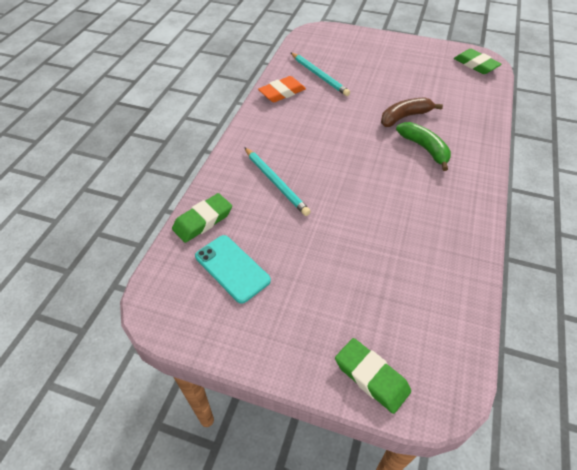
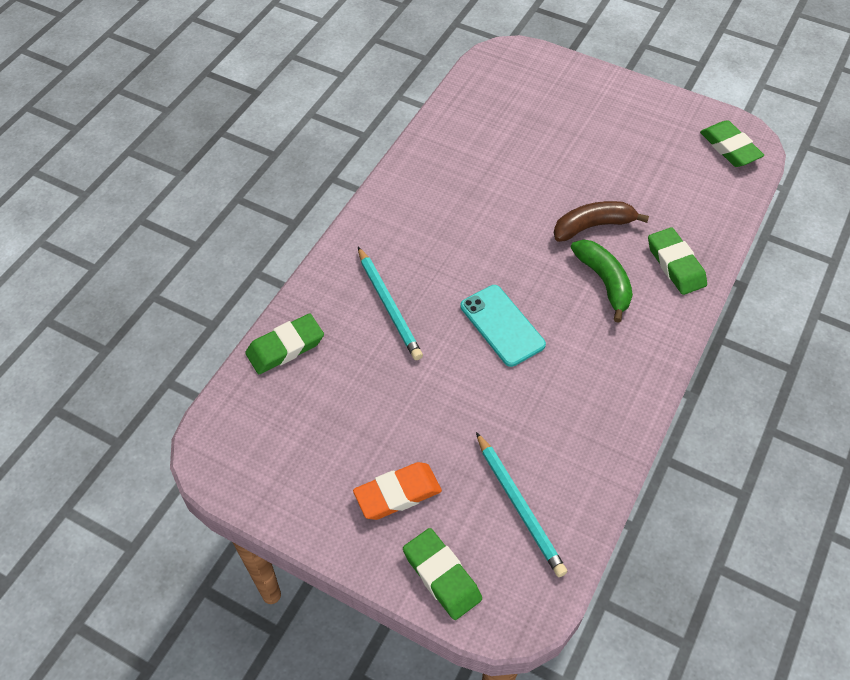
camera: 10 degrees right, 5 degrees up
(232, 268) = (310, 417): turquoise phone -> turquoise phone (502, 325)
(282, 92) = (429, 161): orange eraser -> orange eraser (397, 493)
(319, 76) = (490, 138): turquoise pencil -> turquoise pencil (519, 505)
(468, 133) = (675, 264): none -> green eraser

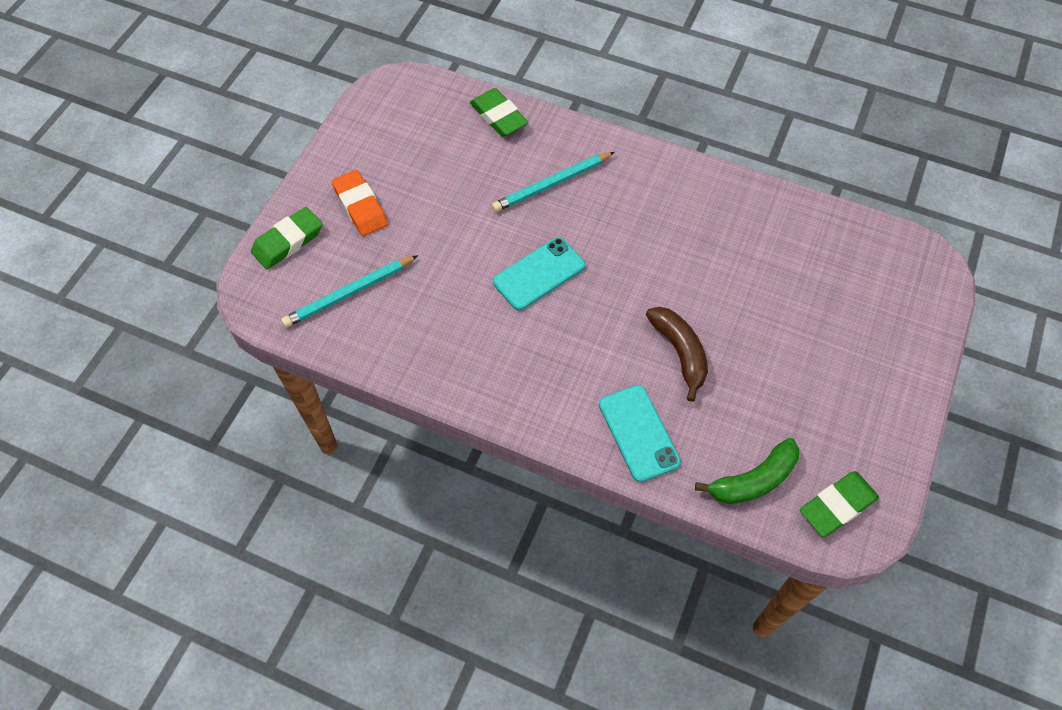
camera: 85 degrees right, 5 degrees up
(604, 282) = (605, 362): green banana -> green banana (753, 480)
(675, 264) = (638, 433): green eraser -> turquoise phone

